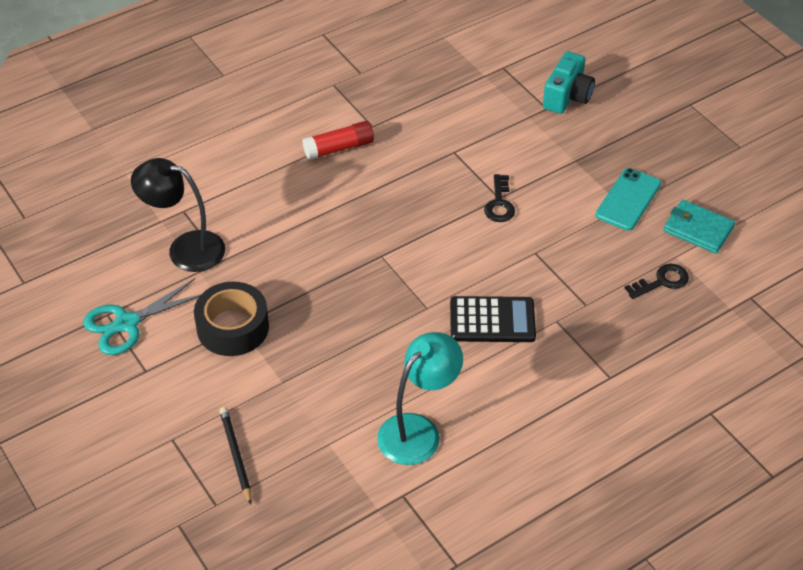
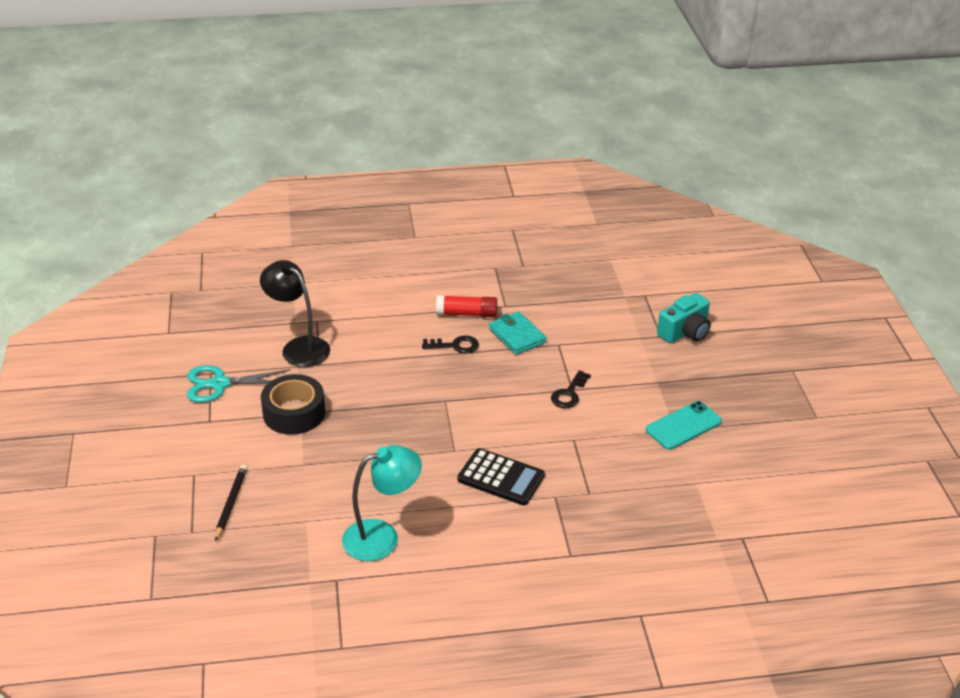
camera: 25 degrees right, 10 degrees down
(662, 281) = (669, 498): black key -> black key (455, 346)
(698, 229) = (731, 468): turquoise wallet -> turquoise wallet (517, 336)

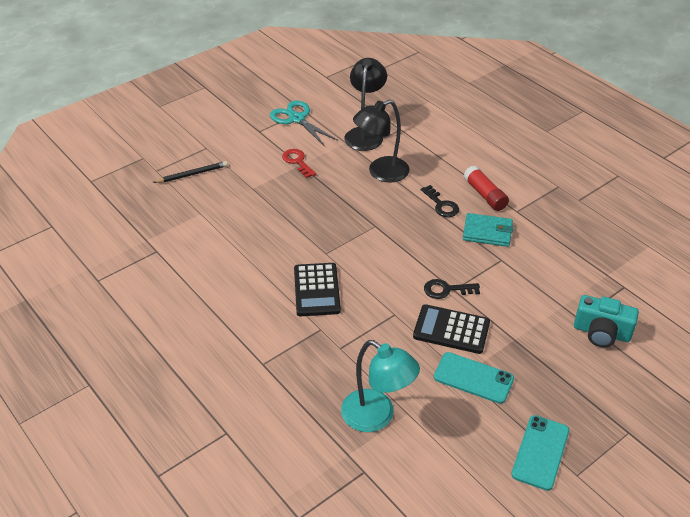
camera: 60 degrees right, 5 degrees up
(294, 413) = (297, 162): black tape -> red key
(371, 363) = (381, 173): none -> black lamp
(382, 537) = (210, 255): turquoise lamp -> turquoise lamp (377, 417)
(517, 336) = (487, 232): turquoise wallet -> turquoise wallet turned 75 degrees clockwise
(619, 413) = (451, 330): none -> black calculator
(784, 425) = (540, 452): none -> turquoise phone

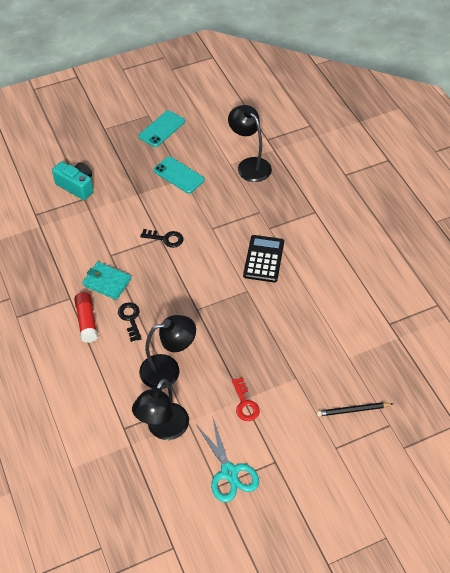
camera: 165 degrees left, 10 degrees up
(377, 417) = (249, 165): turquoise lamp -> black lamp
(451, 330) = (177, 208): black calculator -> none

